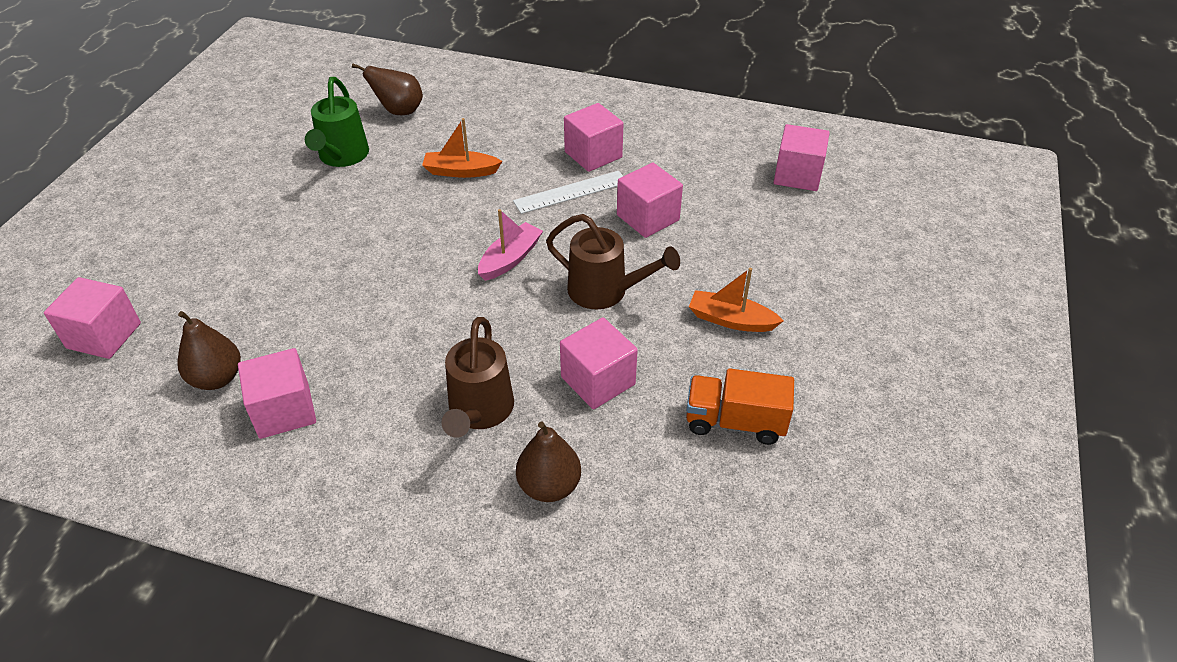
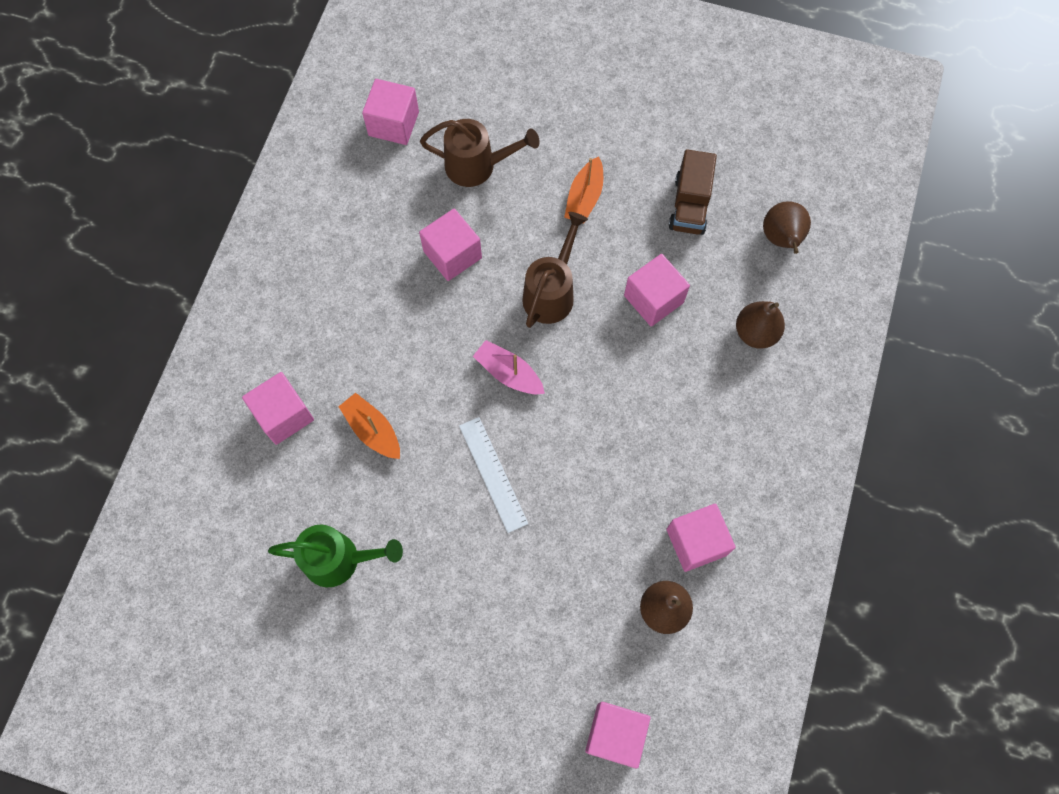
camera: 90 degrees left, 25 degrees up
(399, 111) = (254, 509): brown pear -> brown pear (781, 239)
(460, 171) = (372, 430): orange boat -> orange boat turned 135 degrees clockwise
(479, 412) = (690, 386): brown watering can -> brown watering can (478, 166)
(571, 192) = (411, 322): white ruler -> white ruler (493, 474)
(593, 155) = (350, 301): pink cube -> pink cube (284, 415)
(735, 422) = (690, 205): orange truck -> brown truck

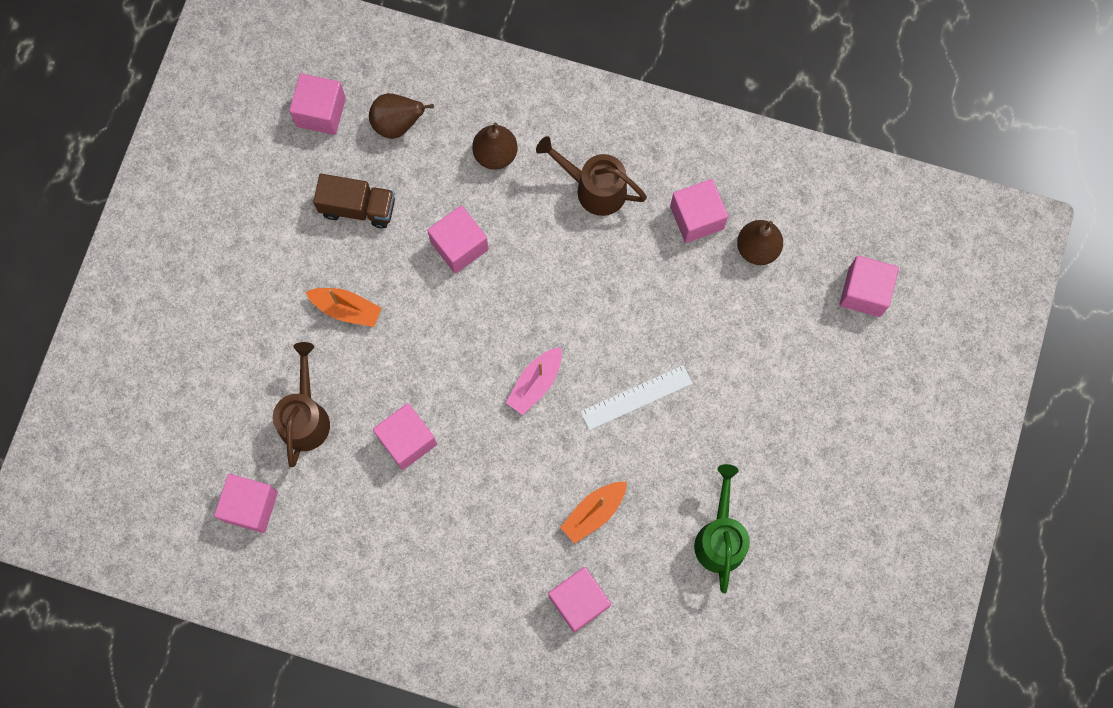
camera: 90 degrees left, 5 degrees up
(551, 292) = (450, 342): brown watering can -> brown watering can (593, 188)
(788, 169) = (321, 112): none -> pink cube

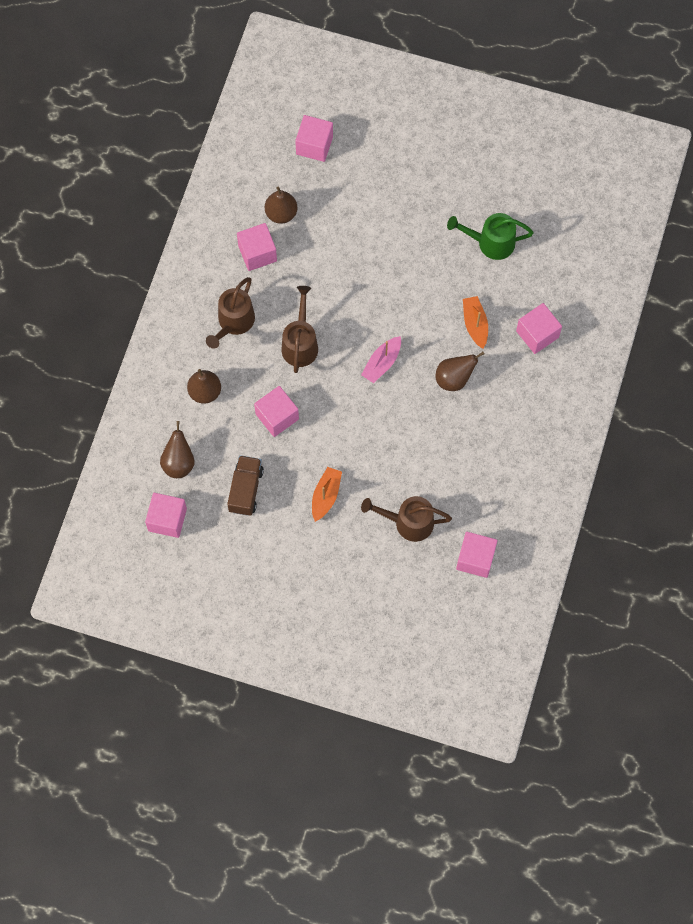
camera: 90 degrees left, 5 degrees down
(407, 440) = (425, 450): pink cube -> none
(511, 482) = (454, 379): none -> brown pear
(535, 383) = (382, 363): pink boat -> pink boat turned 90 degrees clockwise
(565, 275) = (300, 343): none -> brown watering can
(593, 512) = (475, 324): orange boat -> orange boat turned 150 degrees counterclockwise
(636, 397) = (391, 295): white ruler -> none

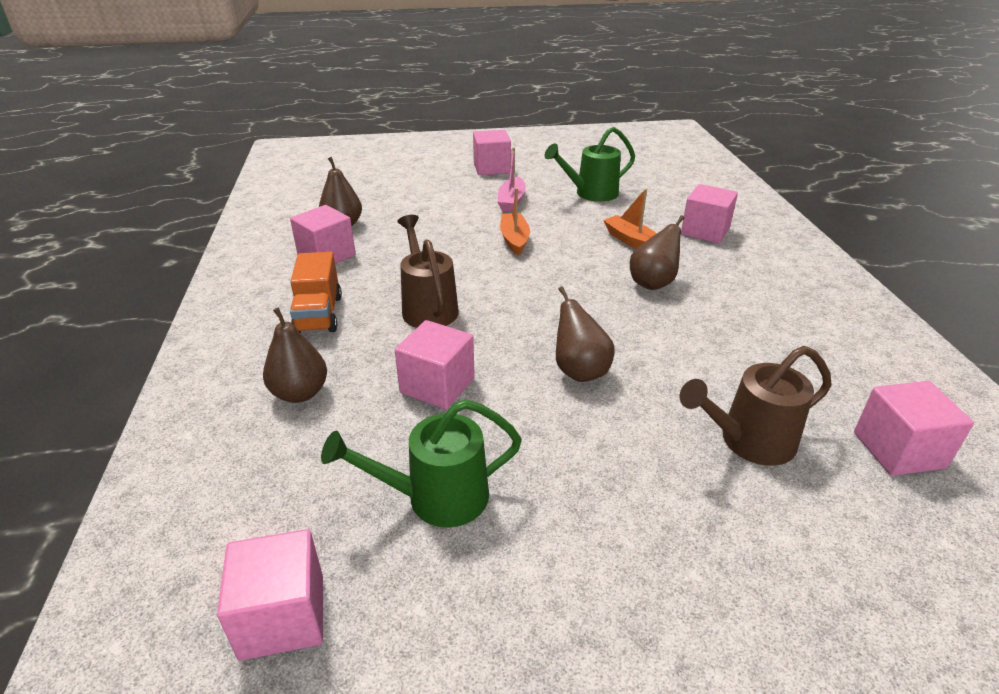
camera: 25 degrees left, 35 degrees down
(178, 462) = (280, 503): brown pear -> brown pear (579, 371)
(233, 323) = (319, 315): brown watering can -> orange truck
(245, 490) = (435, 498): brown truck -> green watering can
(314, 145) = (358, 183): pink cube -> pink cube (491, 168)
(326, 496) = (586, 455): orange boat -> orange boat (514, 239)
(382, 363) = (551, 295): pink boat -> pink boat (511, 201)

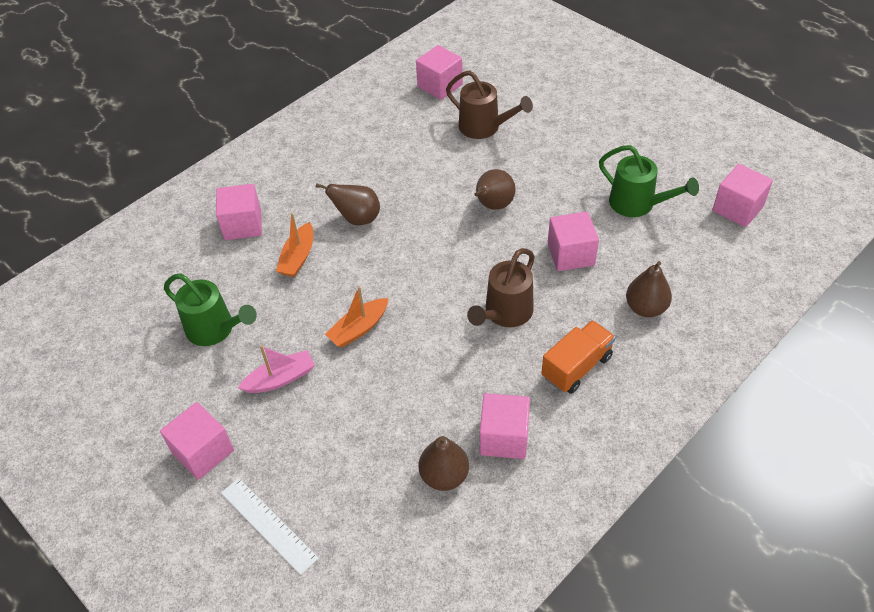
camera: 125 degrees left, 15 degrees up
(412, 171) = (268, 524): none -> white ruler

